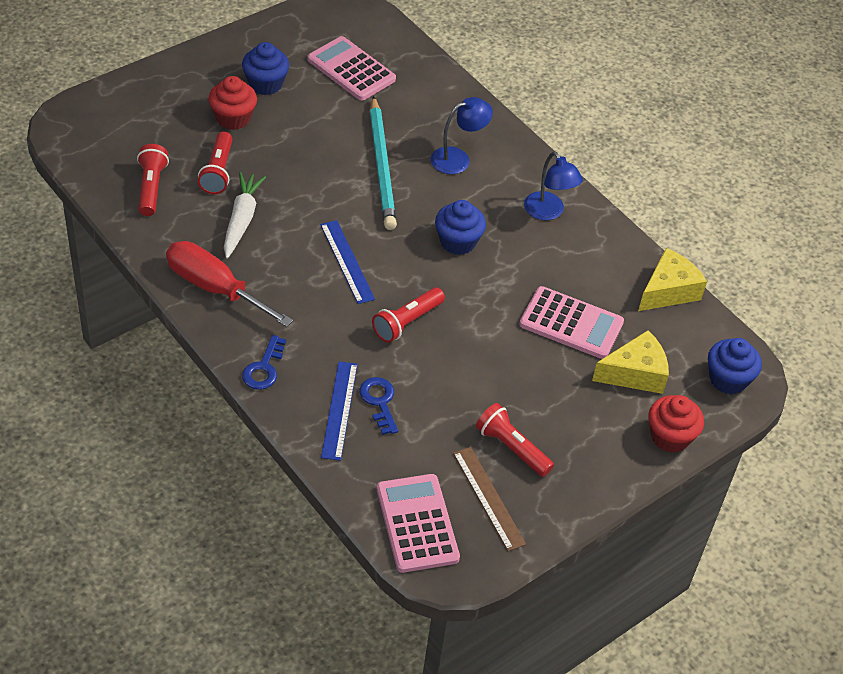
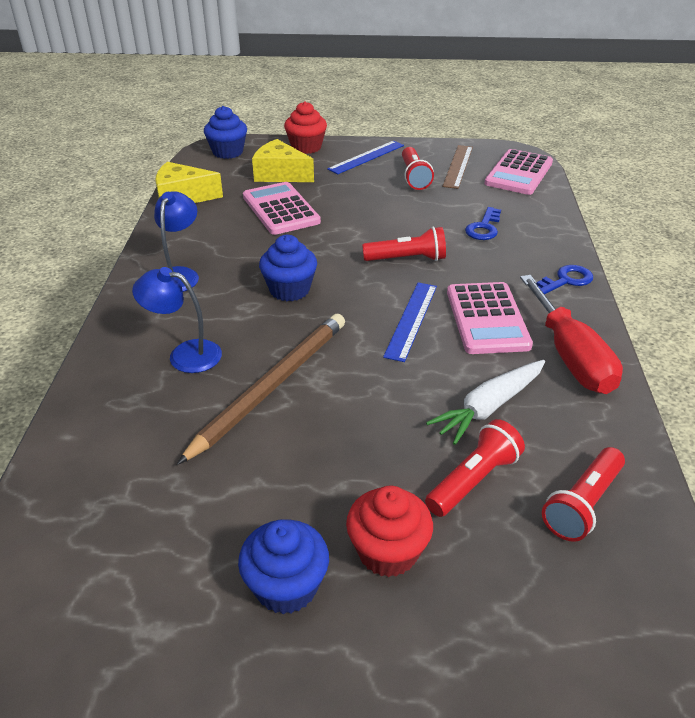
camera: 135 degrees left, 10 degrees down
(339, 410) = (521, 235): blue ruler -> blue ruler (366, 157)
(351, 69) = (143, 536): pink calculator -> pink calculator (487, 319)
(382, 166) = (271, 386): turquoise pencil -> brown pencil

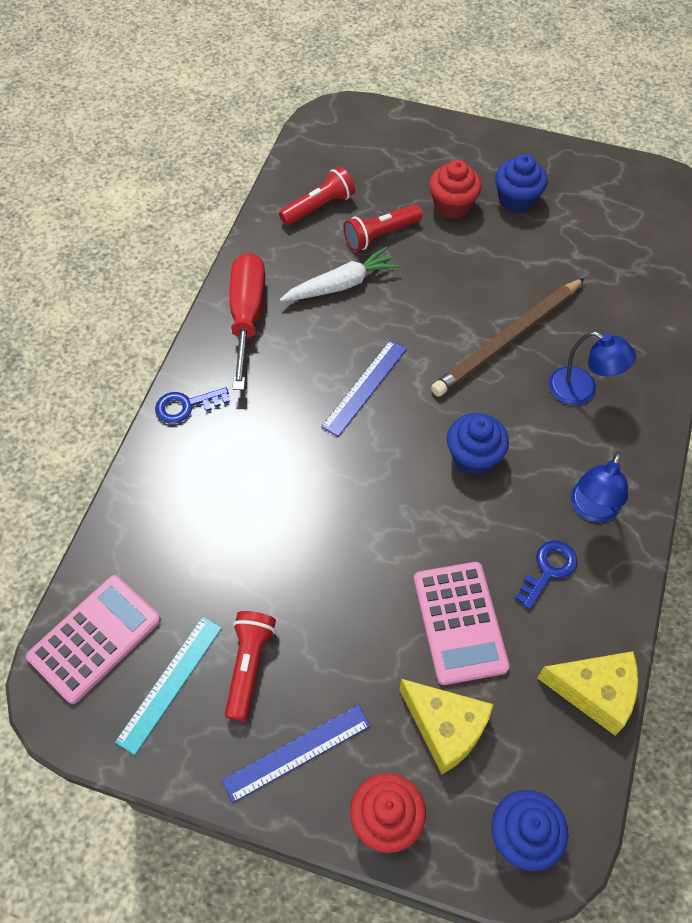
camera: 165 degrees left, 20 degrees up
(407, 259) = (333, 478): red flashlight -> none
(458, 166) = (170, 683): brown ruler -> turquoise ruler
(484, 228) = (218, 517): blue key -> blue key (548, 570)
(487, 319) = (294, 373): pink calculator -> none

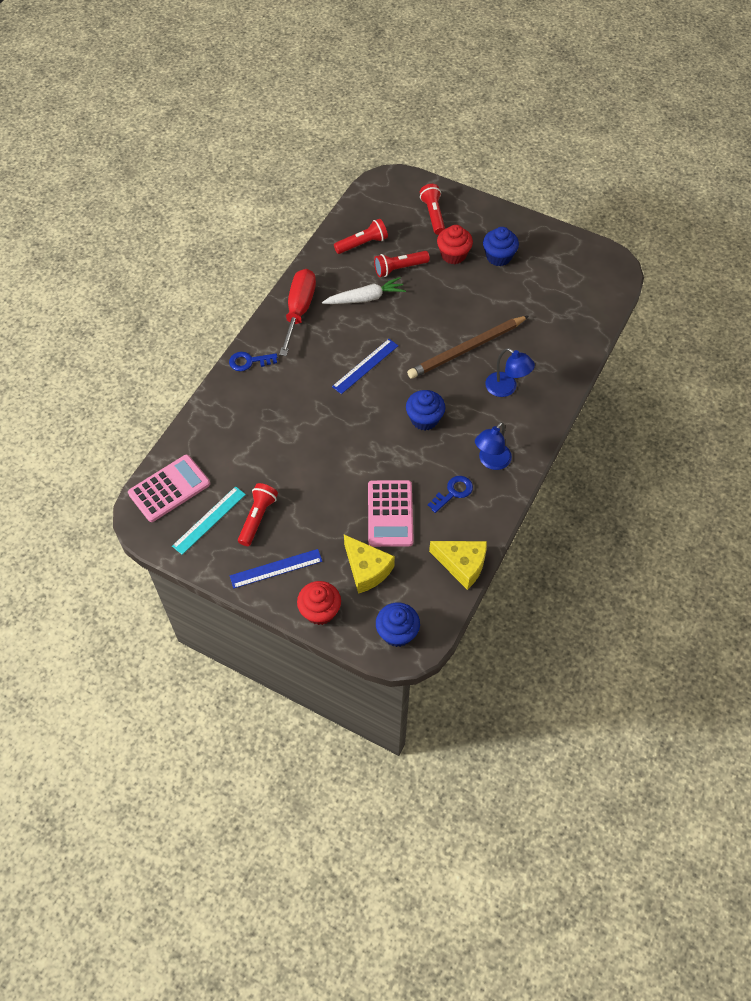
camera: 10 degrees right, 0 degrees up
(410, 154) = (433, 215): none -> red flashlight

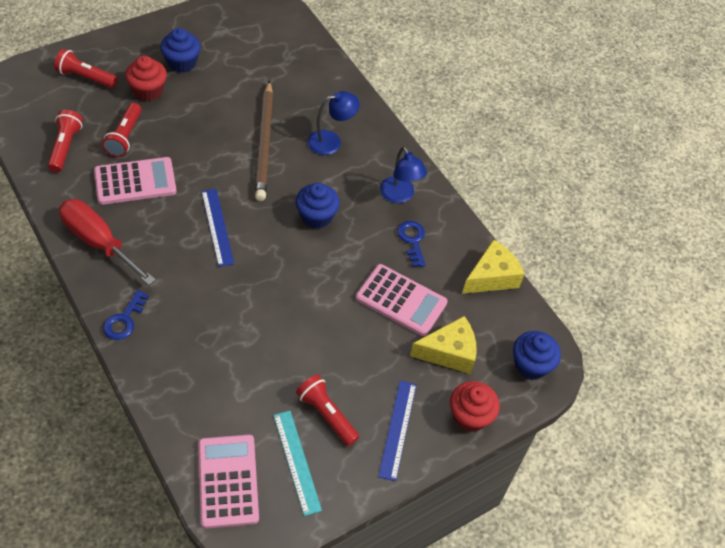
camera: 65 degrees left, 5 degrees down
(365, 298) = (135, 182): white carrot -> pink calculator

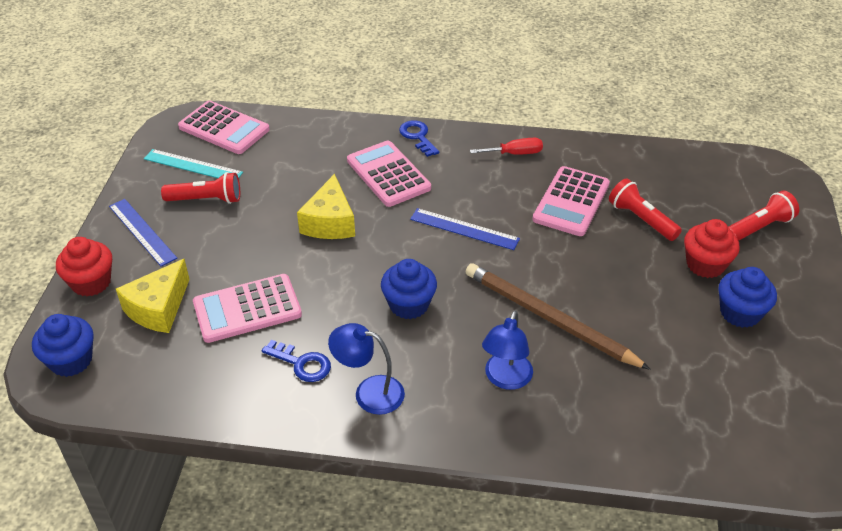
camera: 135 degrees right, 10 degrees down
(65, 147) = (655, 177): red flashlight -> none
(98, 242) = (515, 153): red screwdriver -> red screwdriver, size x0.54
(192, 309) = (388, 174): none -> pink calculator
(491, 277) = (188, 402): yellow cheese -> yellow cheese (330, 222)

